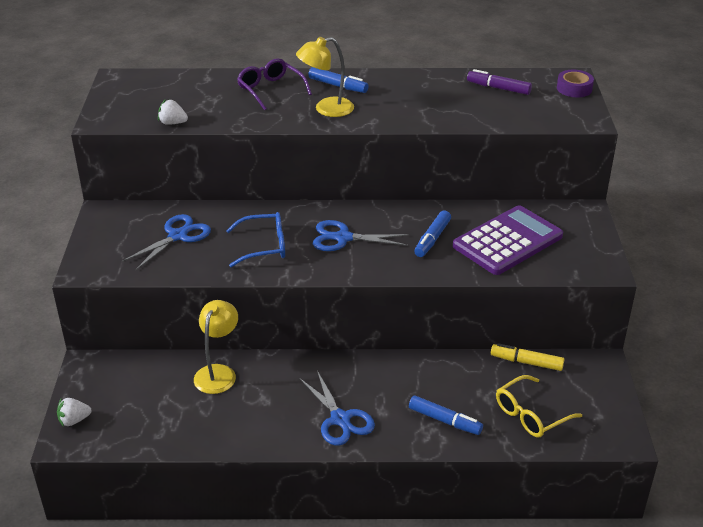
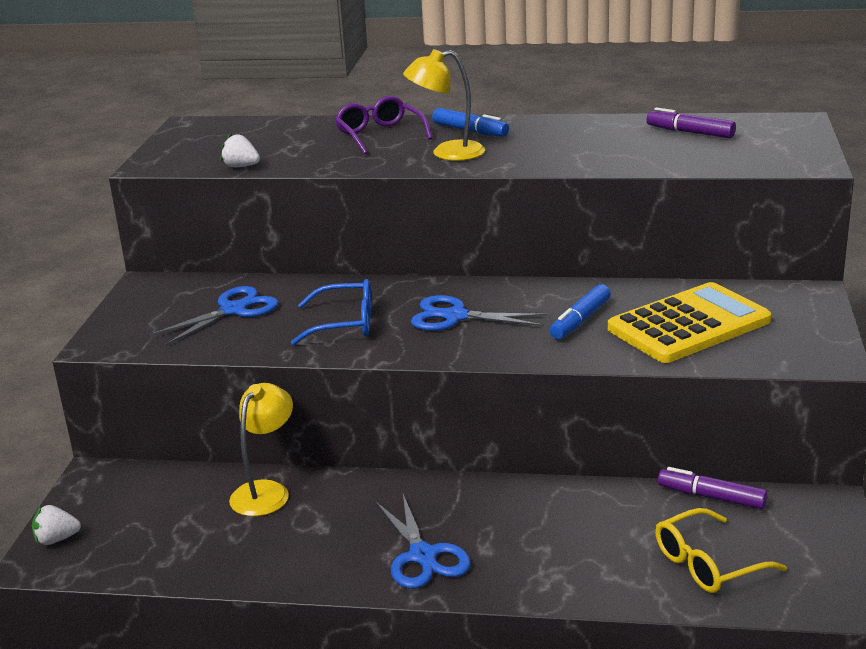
camera: 10 degrees right, 10 degrees down
(445, 420) = (576, 565): blue marker -> none
(507, 241) = (688, 325): purple calculator -> yellow calculator
(526, 362) = (711, 497): yellow marker -> purple marker
(574, 89) = (798, 132): purple tape -> none

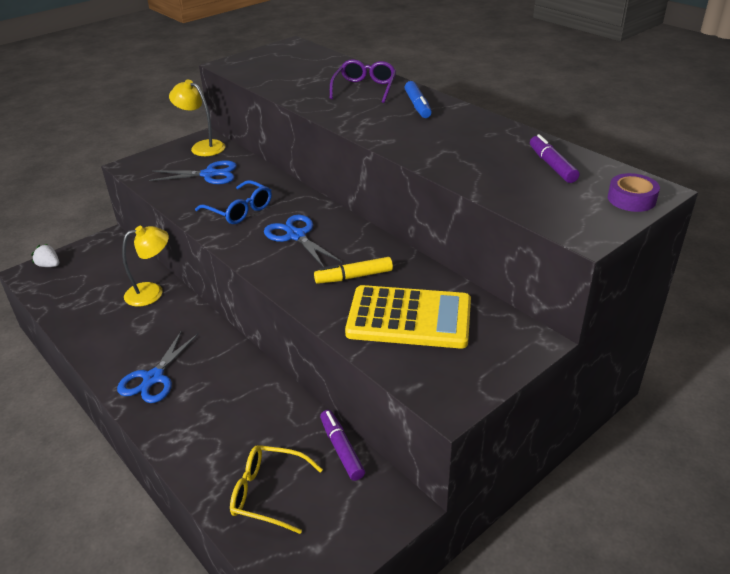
camera: 40 degrees right, 10 degrees up
(241, 166) = (260, 82): white strawberry -> none
(447, 153) = (373, 117): yellow lamp -> yellow lamp (202, 147)
(580, 320) = (354, 277): blue marker -> yellow marker
(795, 132) = (631, 199): none -> purple tape

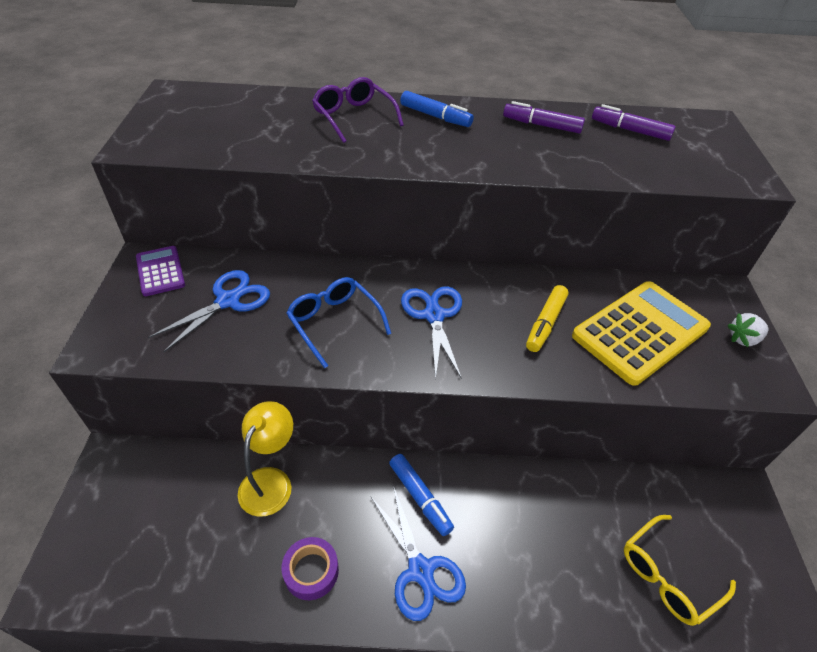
camera: 50 degrees left, 10 degrees up
(49, 265) = (73, 553): white strawberry -> white strawberry (743, 339)
(202, 147) = (160, 271): yellow lamp -> purple calculator
(203, 350) = (420, 497): none -> blue marker
(239, 210) = (334, 323): blue glasses -> blue glasses turned 120 degrees counterclockwise
(296, 235) = (434, 315): blue scissors -> blue scissors turned 75 degrees clockwise
(341, 449) = (651, 485): purple marker -> purple marker (541, 125)
(631, 199) = (719, 135): purple tape -> purple tape (311, 571)

